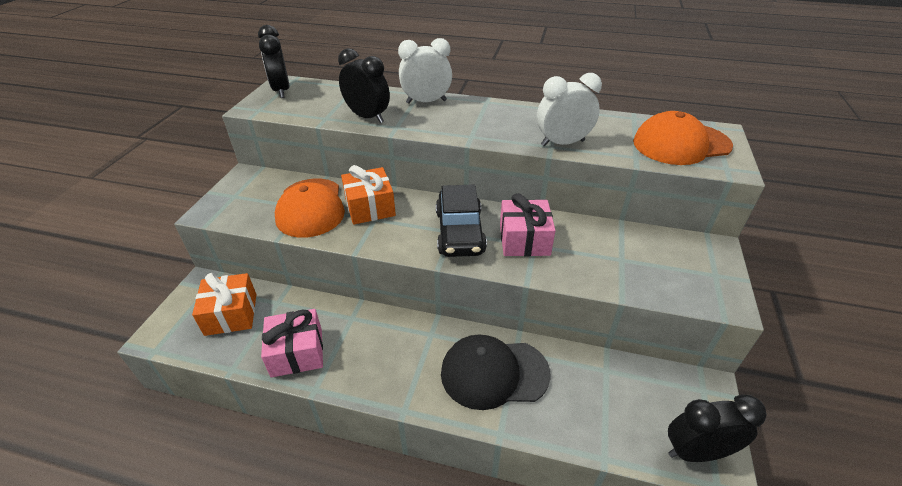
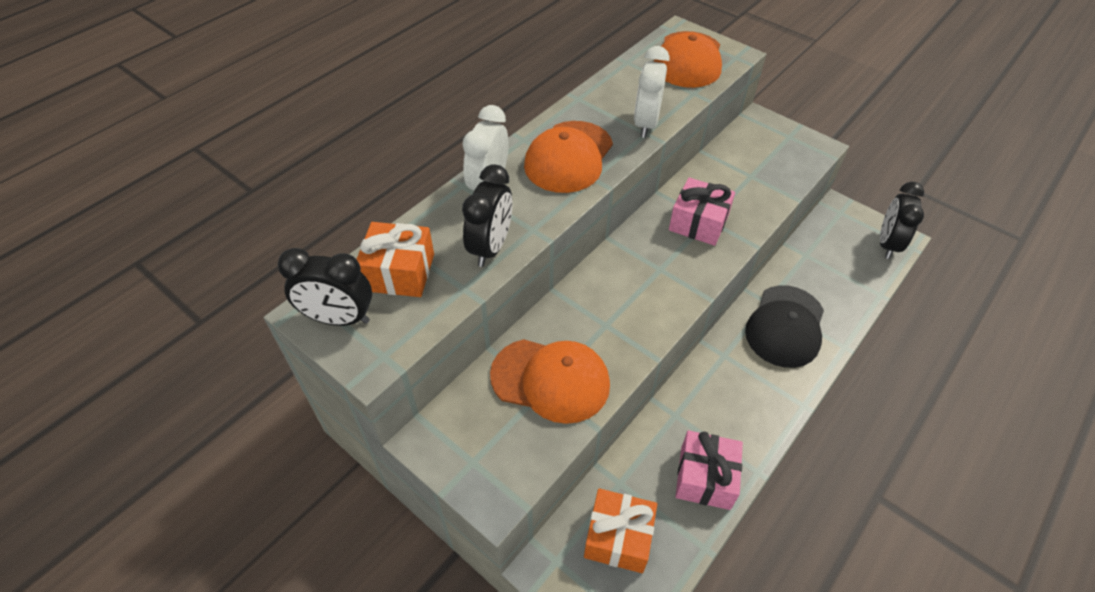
camera: 65 degrees left, 10 degrees up
(367, 117) = (491, 247): black clock -> black clock turned 135 degrees clockwise
(370, 207) = (582, 323): orange gift -> orange gift (399, 272)
(460, 232) = (664, 263): black car -> none
(485, 121) = (568, 157): none -> orange cap

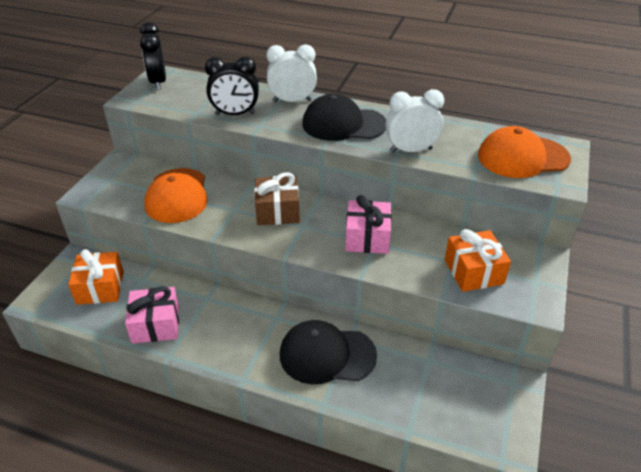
camera: 70 degrees right, 10 degrees down
(399, 272) = (200, 90): orange gift -> orange gift (473, 272)
(568, 157) = (343, 124): orange cap -> black cap
(625, 284) = (277, 211): none -> brown gift
(887, 244) = (491, 432): black clock -> none

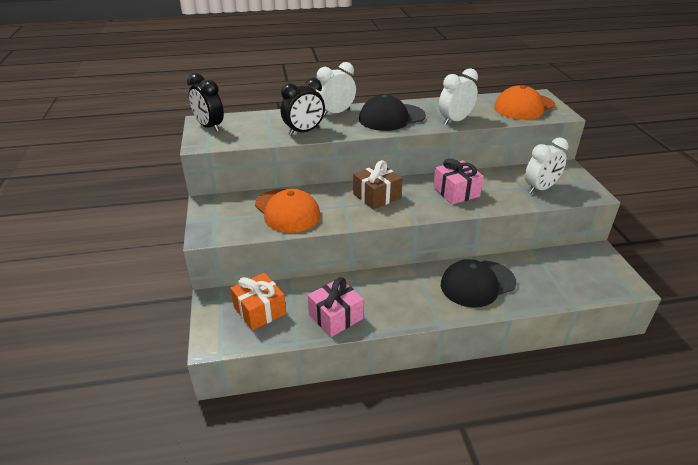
camera: 30 degrees left, 5 degrees down
(473, 272) = (540, 189): orange gift -> white clock

